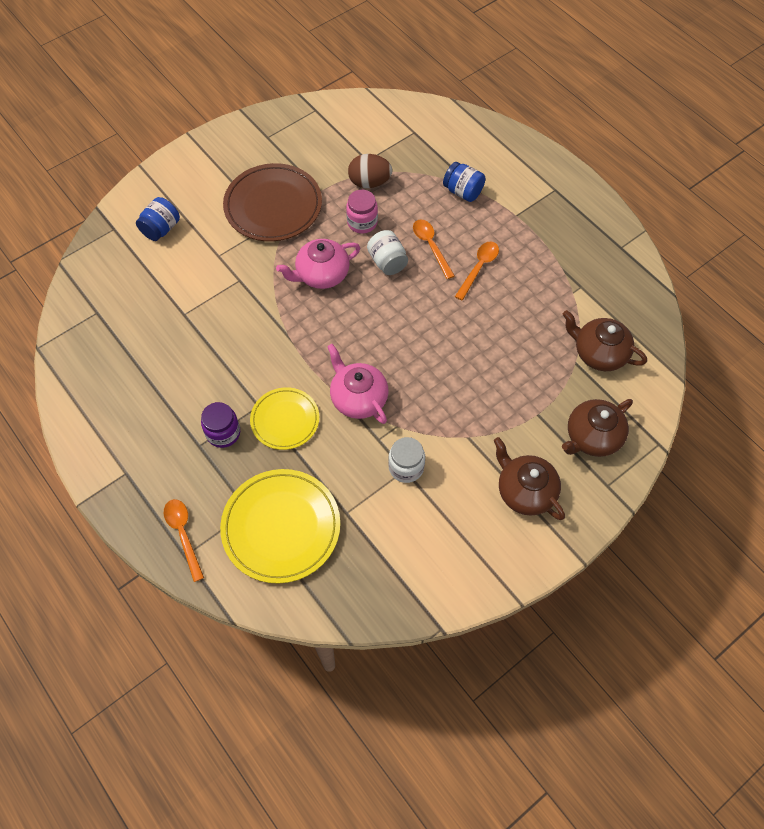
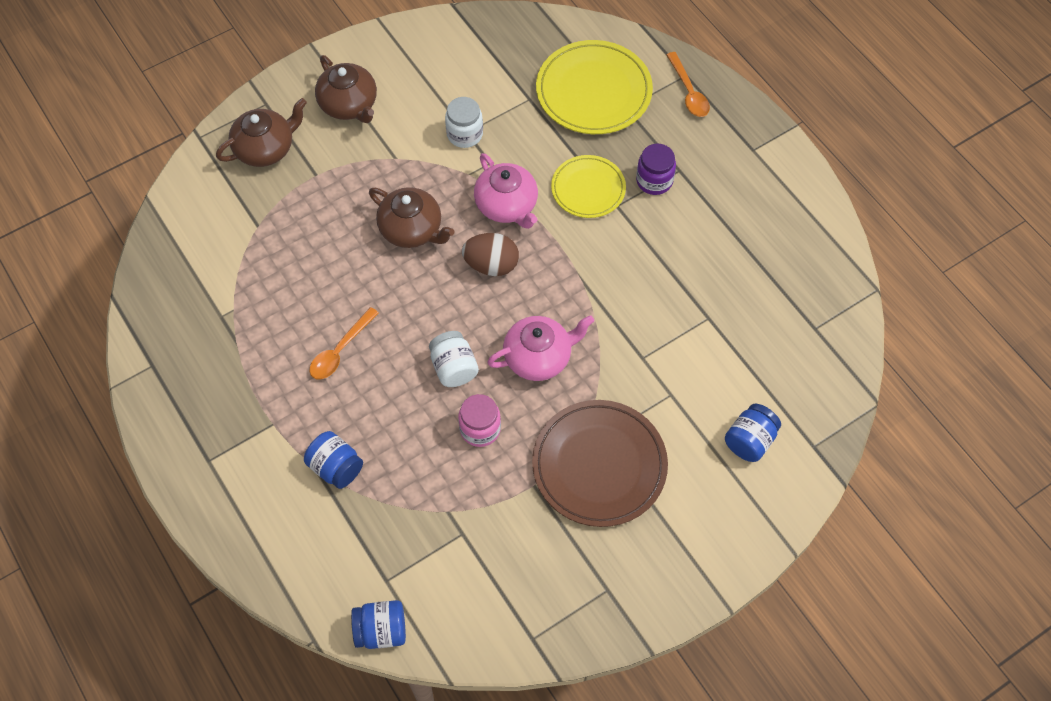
camera: 175 degrees left, 0 degrees up
(369, 182) = (463, 494): brown egg -> brown egg (491, 265)
(412, 107) = (381, 630): none -> blue jar
(431, 246) = (394, 386): orange spoon -> none
(599, 353) = (227, 234): brown teapot -> brown teapot (412, 229)

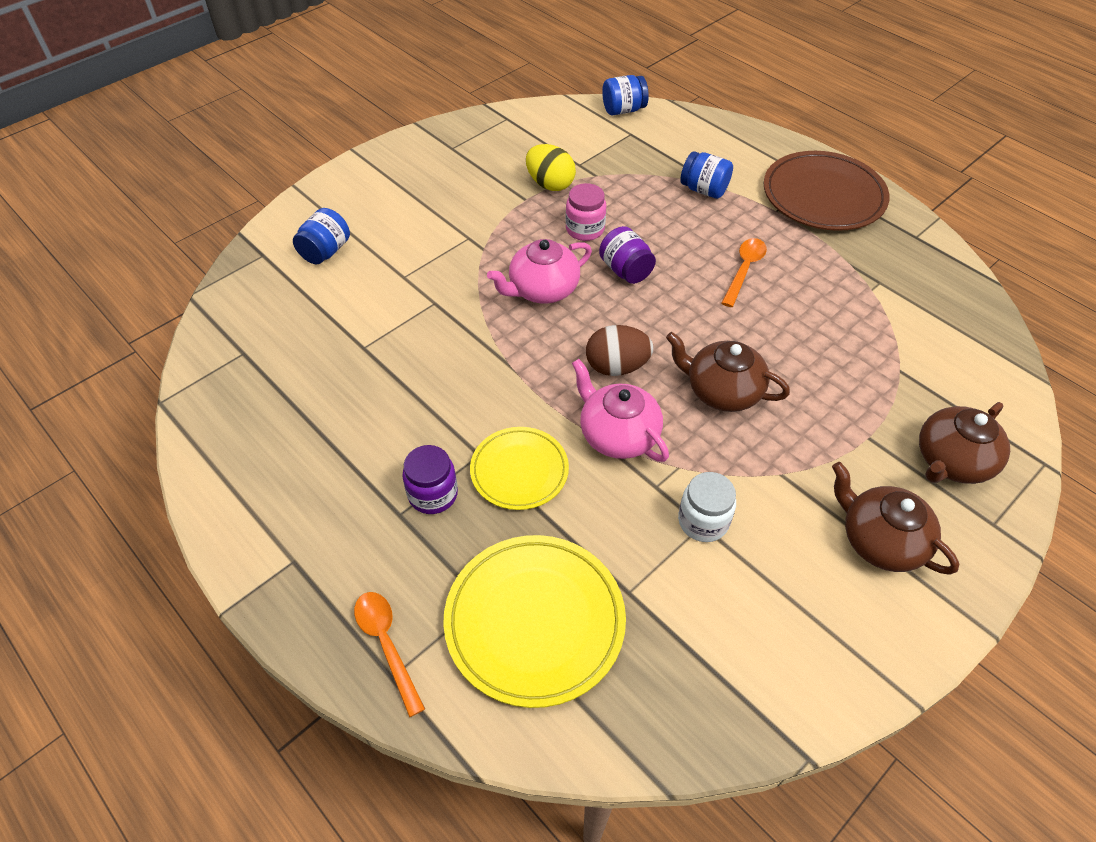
camera: 170 degrees right, 10 degrees down
(454, 368) = (625, 270): white jar -> purple jar
(502, 505) = (550, 184): none -> yellow egg
(599, 465) = (468, 218): brown plate -> brown plate (823, 196)

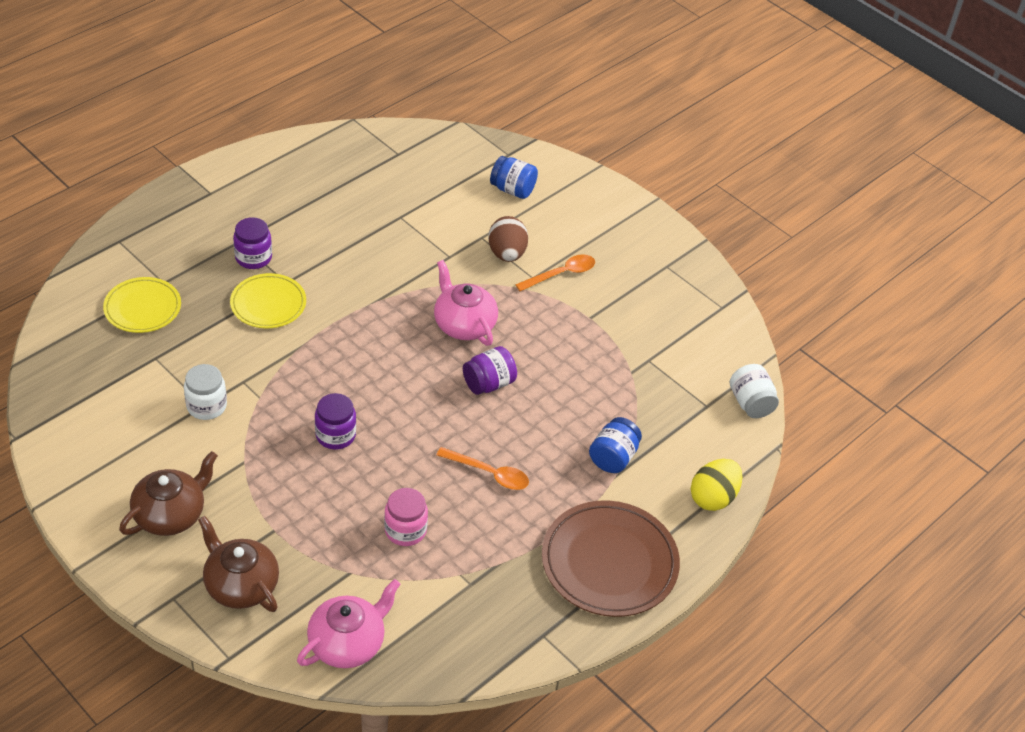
camera: 85 degrees right, 5 degrees down
(387, 645) = (141, 238): orange spoon -> orange spoon (561, 274)
(534, 621) = (142, 308): yellow plate -> yellow plate, size x0.62
(550, 184) = (614, 336): yellow egg -> yellow egg (713, 497)
(585, 229) = (546, 358): pink jar -> pink jar (405, 530)
(616, 366) = (369, 368): brown egg -> brown egg (507, 254)
(618, 434) = (296, 363): pink teapot -> pink teapot (348, 643)
(623, 110) = (750, 403): blue jar -> white jar
(722, 391) = (335, 435): brown teapot -> purple jar

